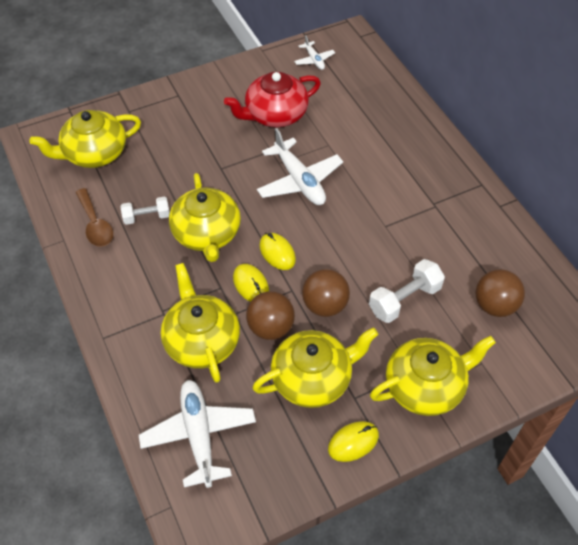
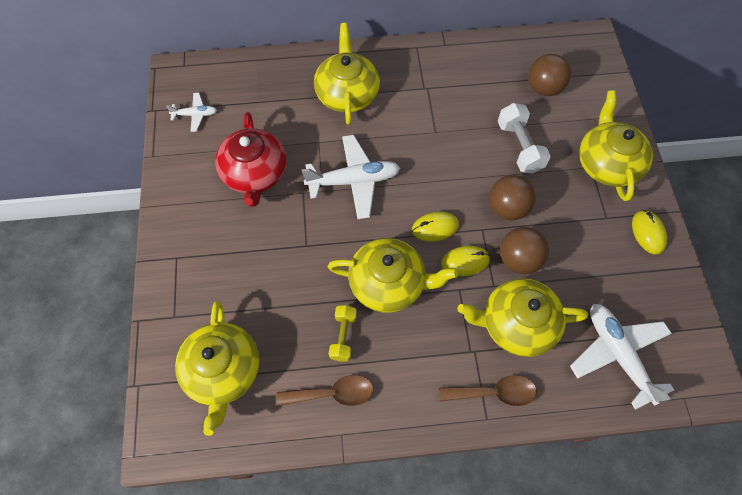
camera: 70 degrees left, 10 degrees up
(128, 337) = (494, 392): none -> brown spoon
(147, 217) = (343, 336): white dumbbell -> yellow dumbbell
(199, 435) = (618, 354): white plane -> white plane turned 60 degrees clockwise
(313, 378) = (580, 243): yellow teapot -> yellow teapot (347, 94)

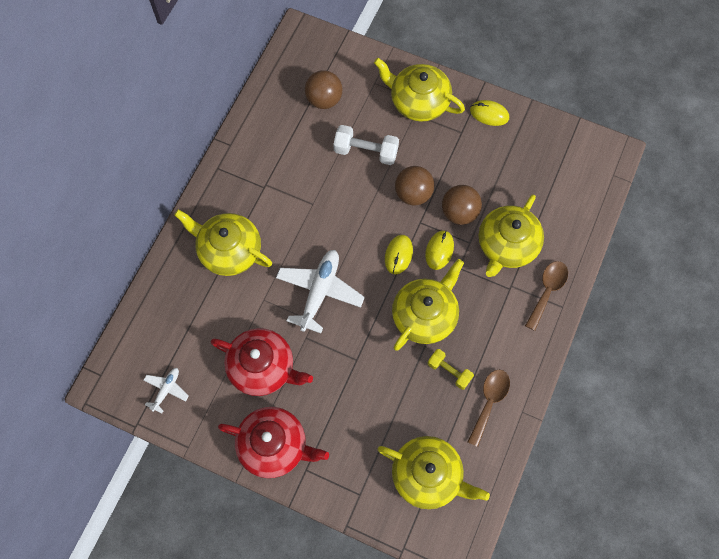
camera: 60 degrees left, 5 degrees up
(186, 220) = (274, 445): none -> red teapot
(618, 354) = (564, 194): white plane -> none

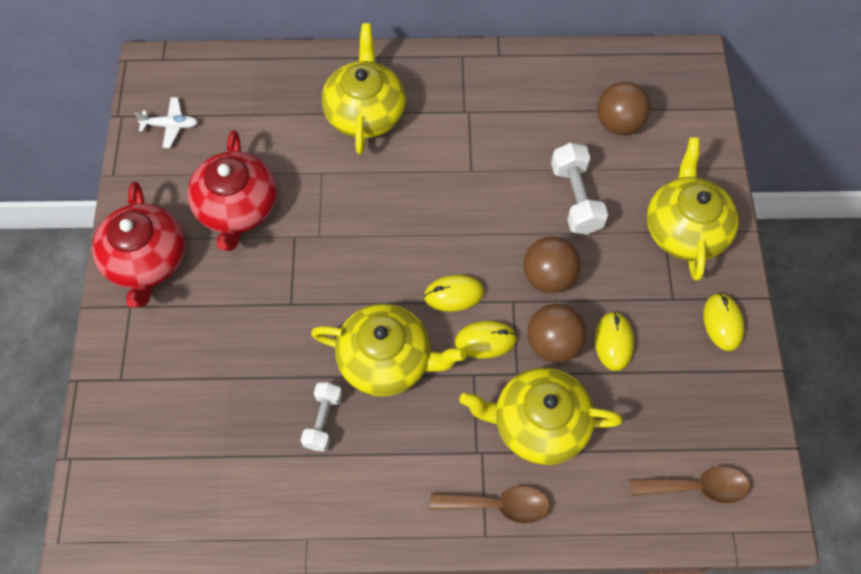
camera: 65 degrees right, 5 degrees down
(319, 292) = (359, 227): white plane -> none
(428, 475) = (173, 450): yellow teapot -> none
(449, 371) = (323, 420): yellow dumbbell -> white dumbbell
(474, 178) = (613, 342): none -> yellow mouse
(489, 402) = (302, 489): brown spoon -> brown spoon (697, 487)

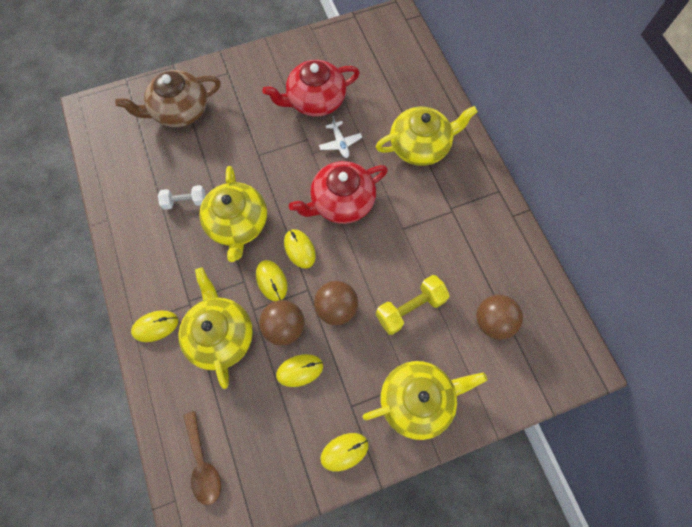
camera: 70 degrees right, 5 degrees up
(146, 260) = (261, 68): red teapot -> red teapot (341, 202)
(163, 390) = (180, 110): none -> brown teapot
(170, 126) = (359, 43): white plane -> white plane (340, 143)
(498, 505) = (155, 326): brown spoon -> yellow mouse
(575, 198) = (410, 308): white dumbbell -> yellow dumbbell

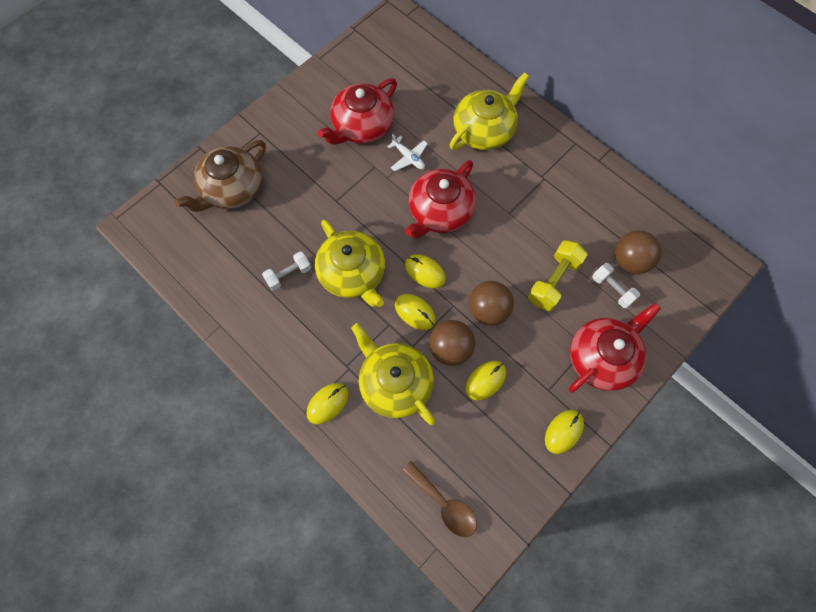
camera: 25 degrees left, 0 degrees up
(417, 400) = (602, 358): yellow teapot -> red teapot
(461, 340) = (612, 289): none -> white dumbbell

